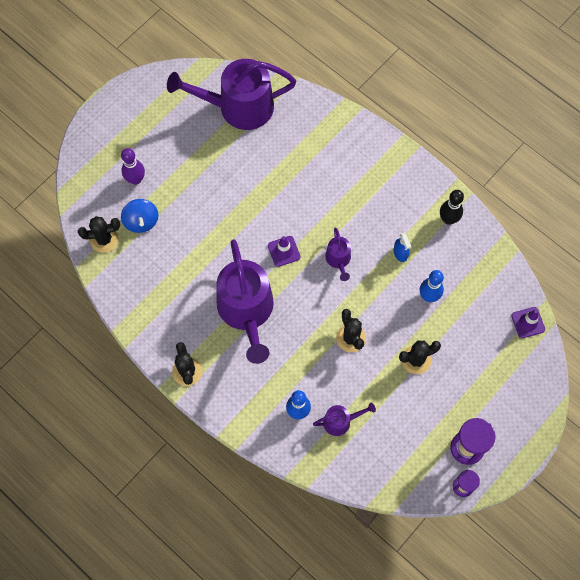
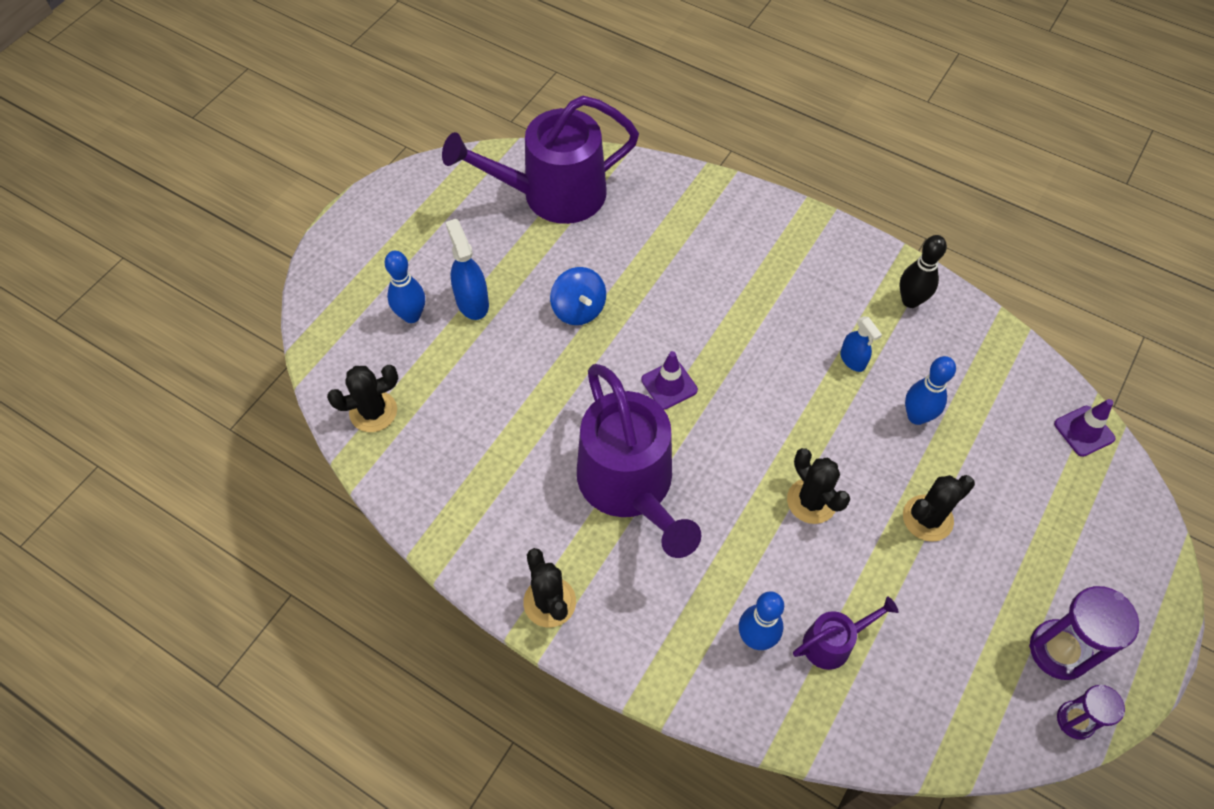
camera: 10 degrees left, 10 degrees down
(135, 179) = (411, 315): purple bowling pin -> blue bowling pin
(141, 221) = (430, 375): blue spinning top -> blue spinning top (578, 309)
(174, 176) = (472, 302): none -> blue spray bottle
(338, 260) = (759, 384): purple watering can -> none

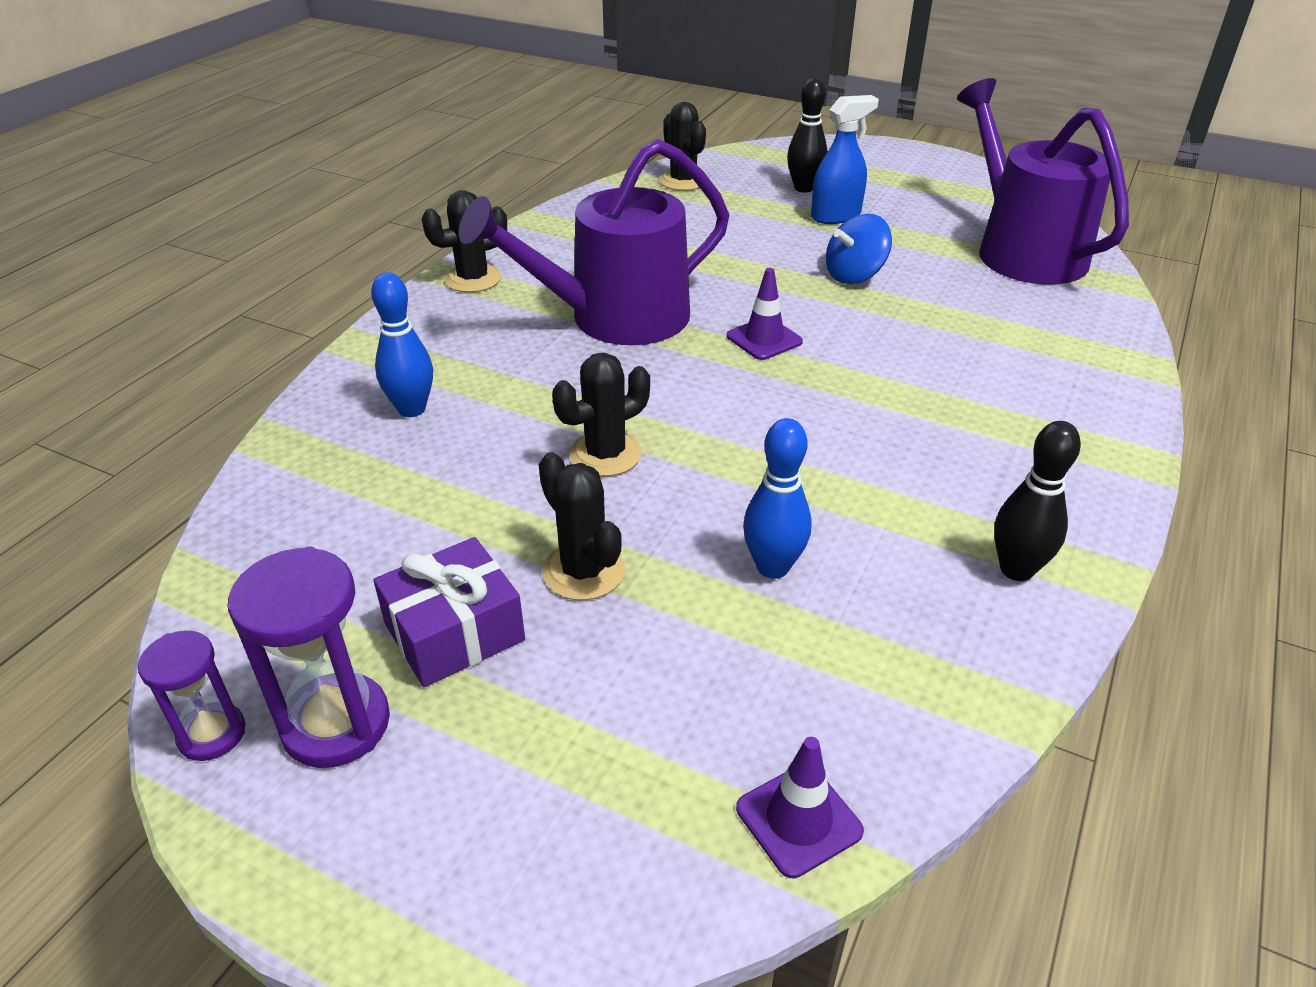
camera: 85 degrees right, 20 degrees down
(411, 315) = (804, 188): blue bowling pin -> black bowling pin
(833, 642) = (395, 471): purple watering can -> none
(853, 360) = (861, 498): blue spray bottle -> none
(984, 591) = (454, 632): none -> purple gift

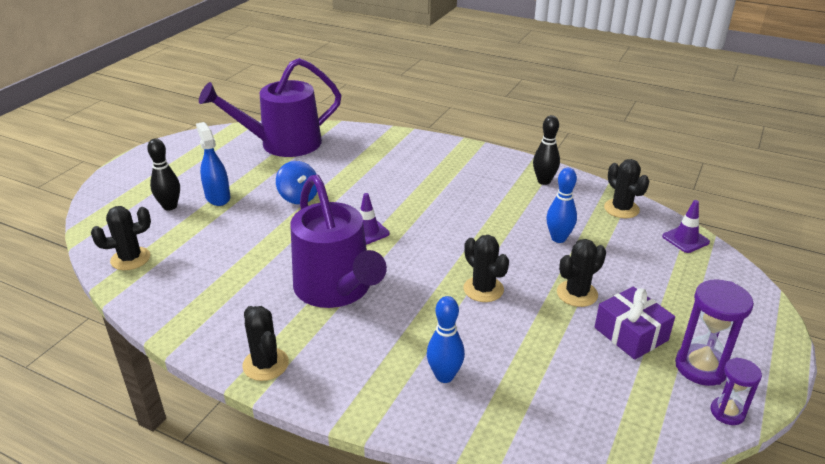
camera: 90 degrees left, 5 degrees down
(924, 703) = (621, 209): none -> black cactus

